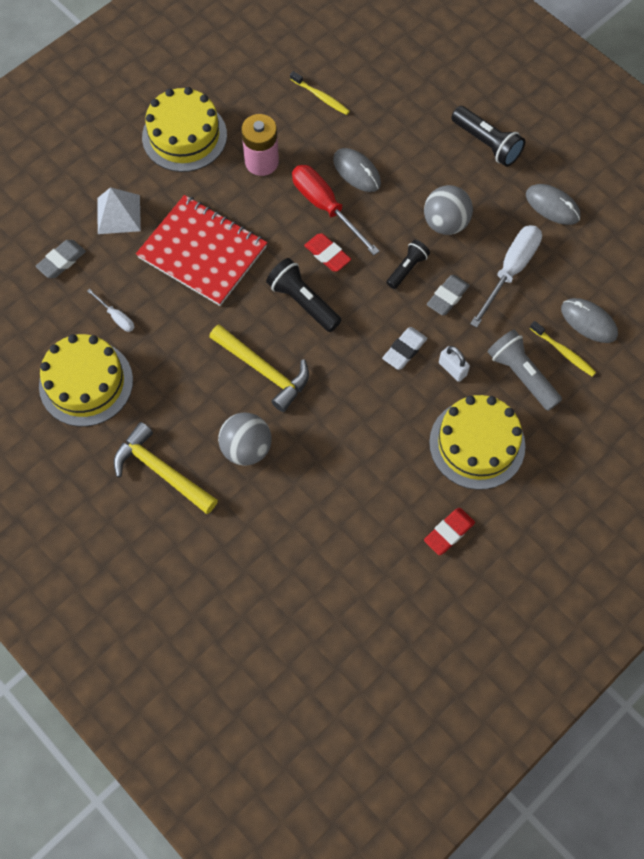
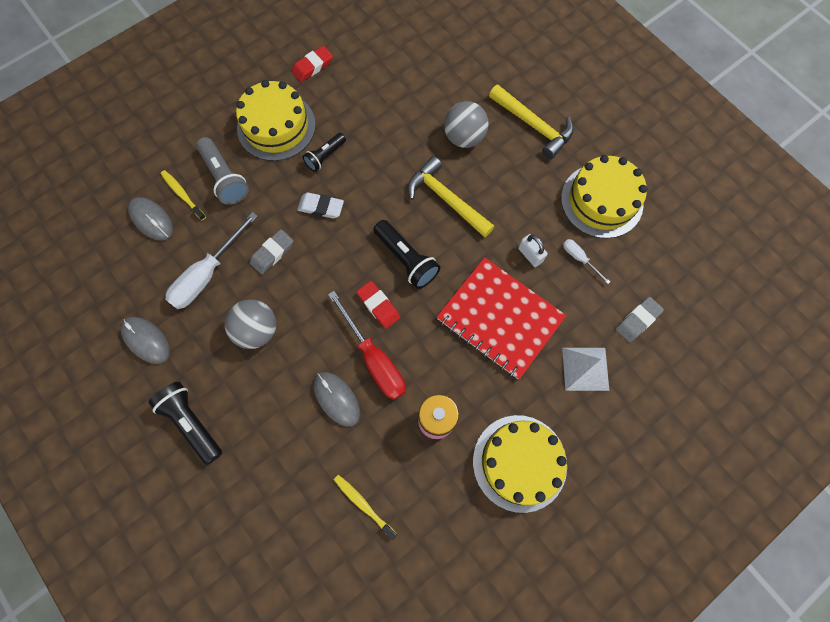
camera: 175 degrees left, 5 degrees up
(404, 350) = (321, 207): white eraser -> white eraser turned 60 degrees clockwise
(407, 268) = (304, 285): black flashlight -> black flashlight (325, 156)
(452, 369) = (282, 188): white padlock -> white padlock (530, 255)

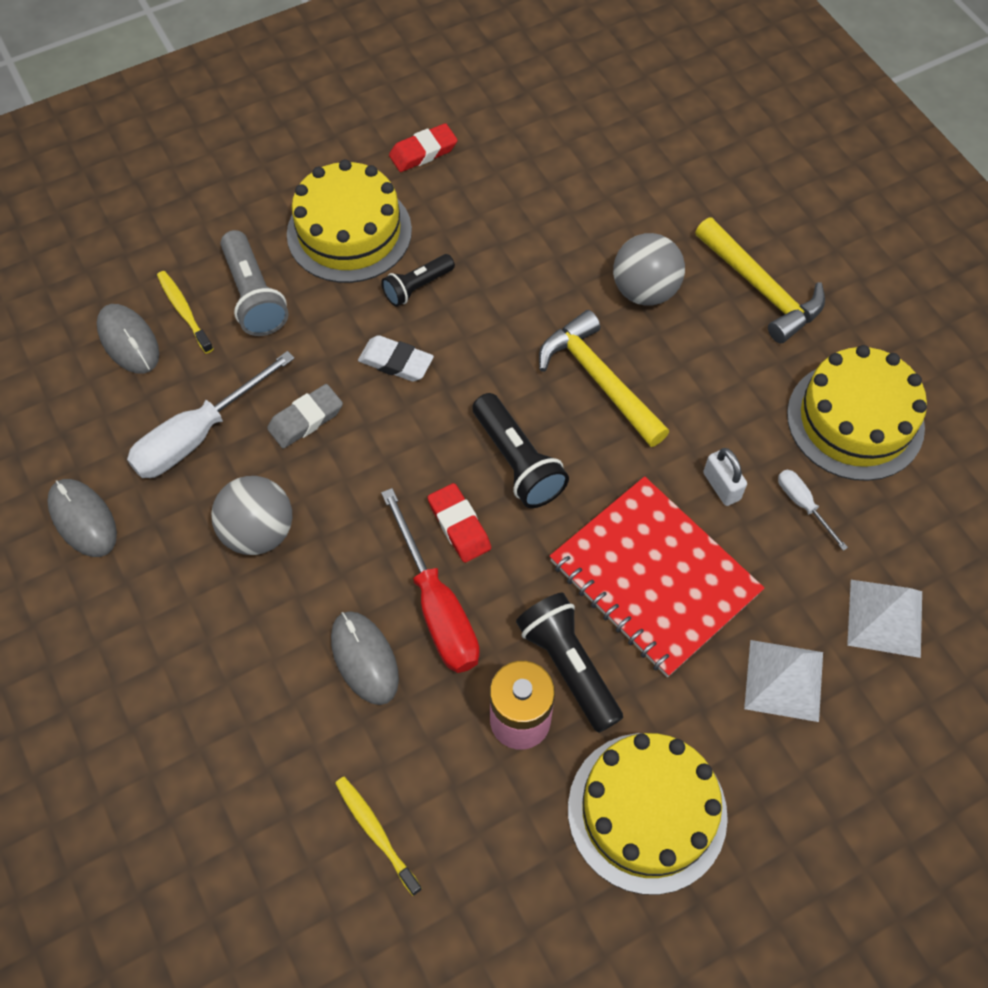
camera: 10 degrees right, 10 degrees down
(192, 422) = (128, 656): black flashlight -> black flashlight (568, 666)
(637, 320) = (885, 617): grey eraser -> white pyramid

